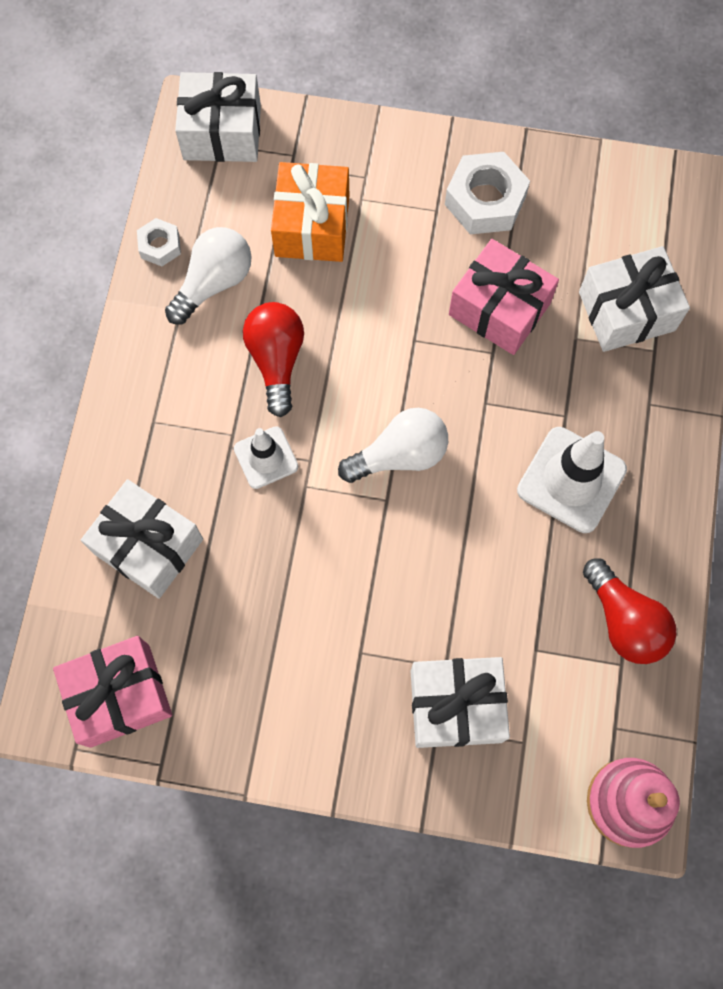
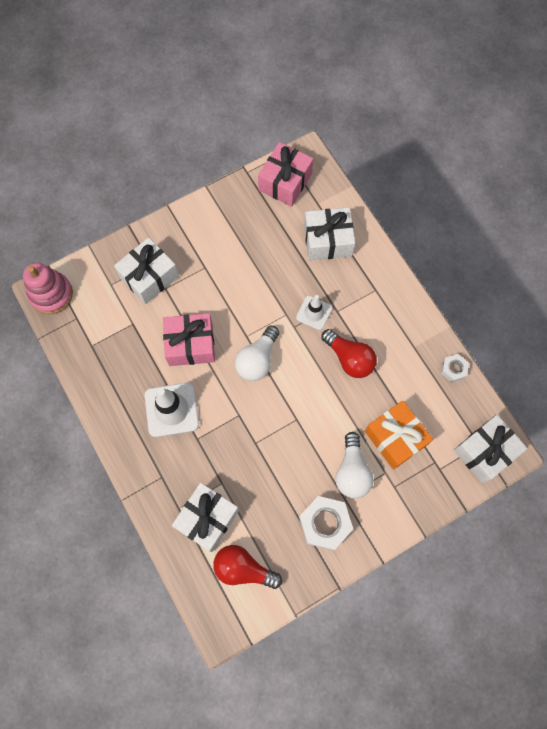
camera: 140 degrees right, 0 degrees up
(214, 283) = (412, 372): white light bulb -> white light bulb (352, 471)
(499, 309) = (270, 468): pink gift -> pink gift (191, 344)
(624, 621) = (103, 364): red light bulb -> red light bulb (243, 568)

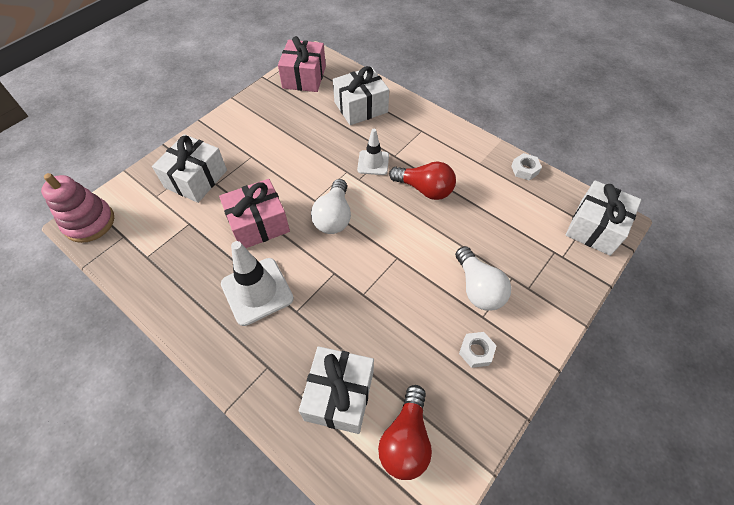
camera: 20 degrees left, 15 degrees down
(243, 568) = (406, 439): red light bulb -> red light bulb turned 75 degrees counterclockwise
(325, 523) = (476, 351): white nut -> white nut, size x0.55
(395, 438) = (504, 243): orange gift -> none

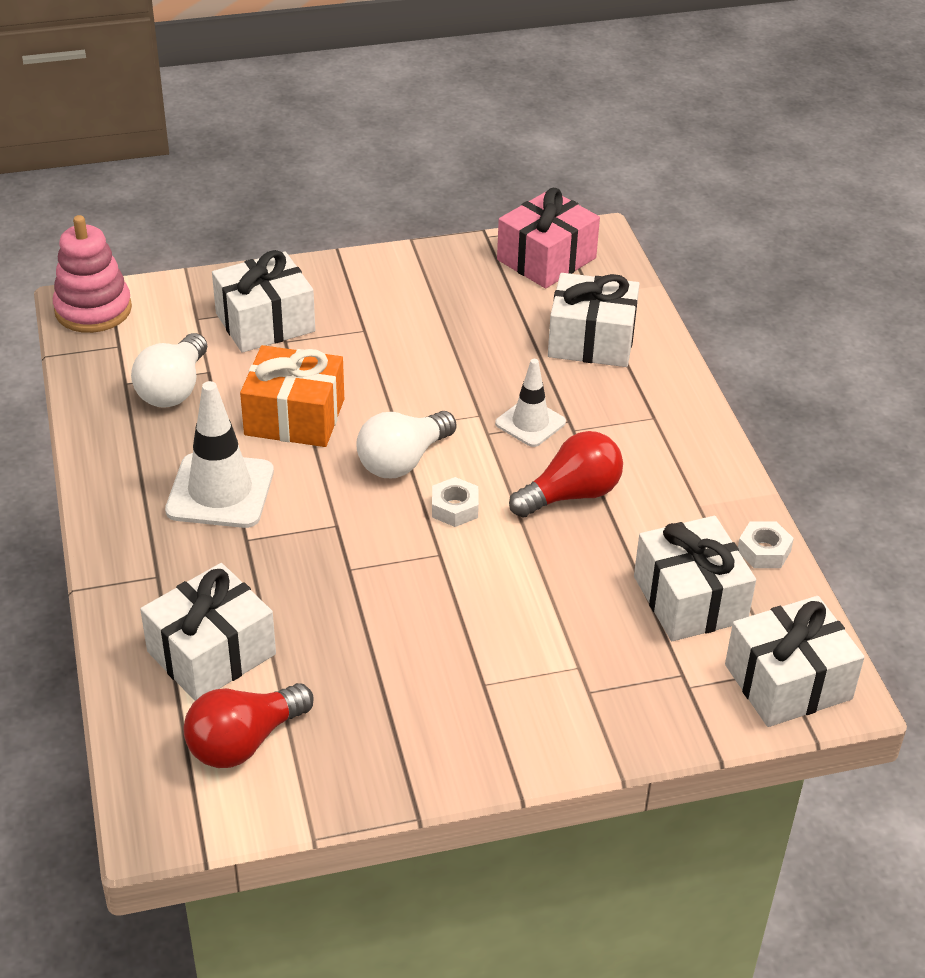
camera: 35 degrees right, 15 degrees down
(258, 224) = (294, 417): pink gift -> orange gift
(424, 189) = (571, 495): red light bulb -> red light bulb turned 90 degrees counterclockwise
(476, 351) = (430, 713): white nut -> white nut (455, 508)
(478, 288) = (514, 650): white light bulb -> white light bulb (174, 389)
(521, 211) = (689, 599): none -> white gift

